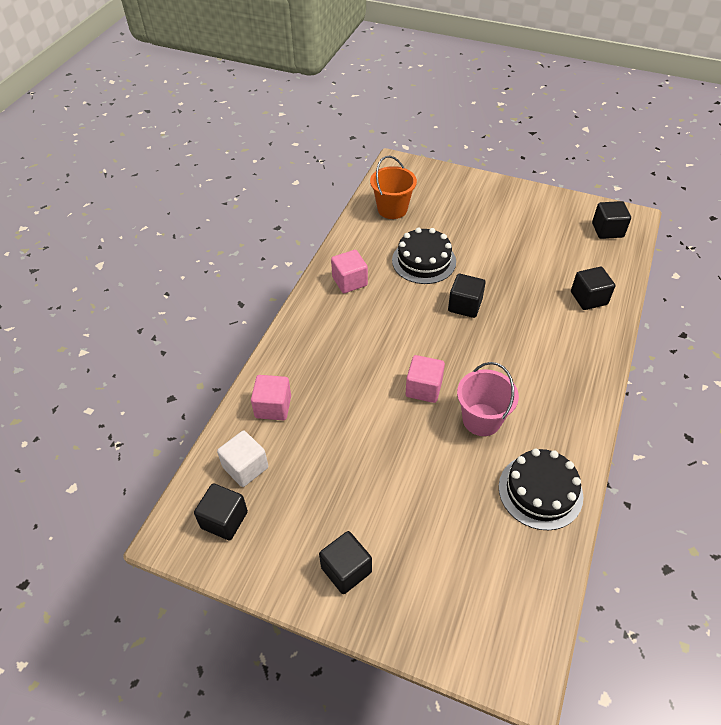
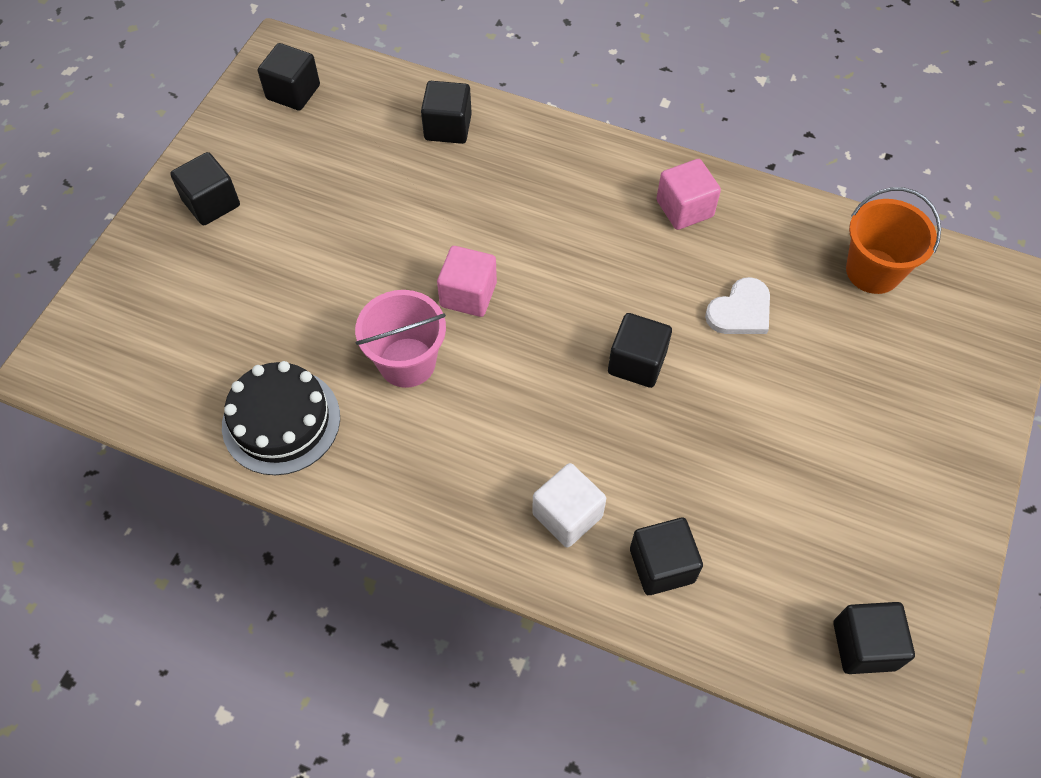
camera: 90 degrees right, 10 degrees up
(245, 467) = (360, 106): white cube -> white cube (567, 515)
(273, 407) = (448, 127): pink cube -> black cube
(424, 261) = (740, 311): black cake -> white heart

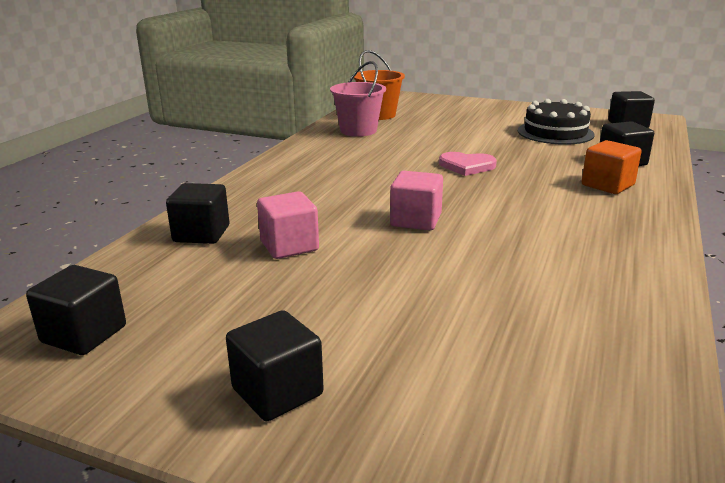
camera: 90 degrees left, 35 degrees down
(281, 421) = (605, 307): black cake -> black cake (555, 132)
(407, 362) = (500, 244): pink bucket -> pink bucket (358, 131)
(567, 515) = (607, 185): white cube -> orange cube
(637, 362) = (467, 166): black cube -> pink heart
(684, 208) = (324, 152): pink cube -> pink cube (289, 246)
(740, 311) = (414, 141): white heart -> none

